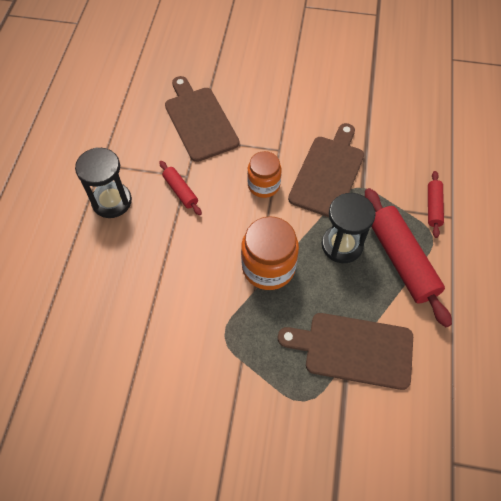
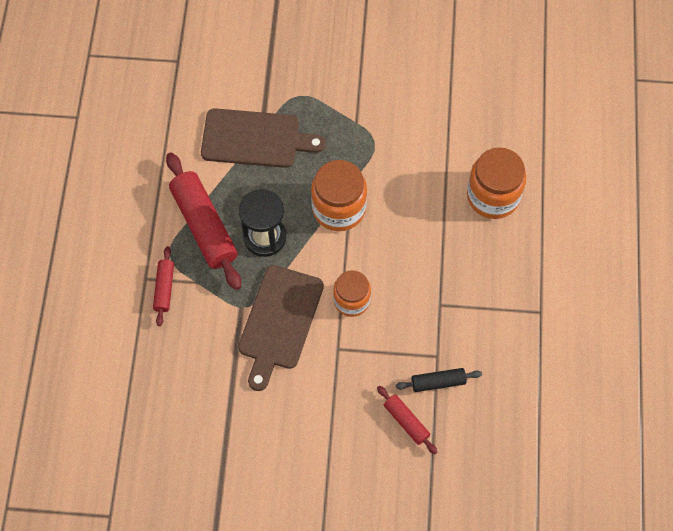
camera: 175 degrees right, 5 degrees up
(112, 201) = (515, 267): black hourglass -> none
(114, 267) = (493, 196): none -> orange jar
(180, 191) = (443, 285): red rolling pin -> red rolling pin (406, 421)
(199, 121) = (438, 382): brown cutting board -> black rolling pin

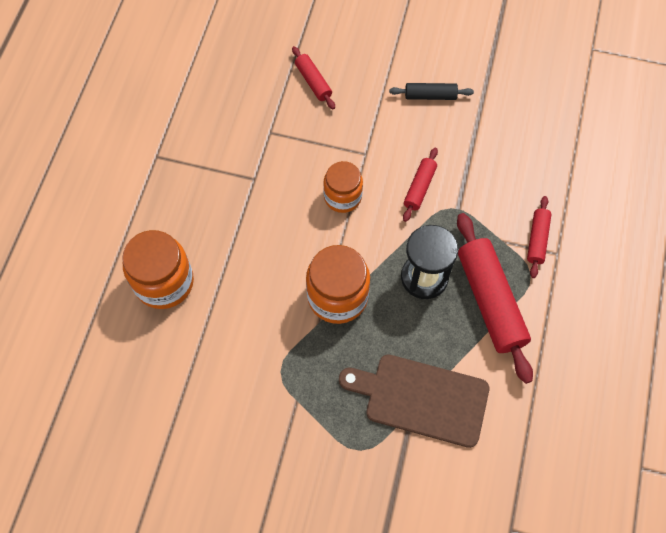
camera: 170 degrees left, 0 degrees up
(279, 321) = (419, 188): brown cutting board -> red rolling pin
(438, 382) = (275, 109): black rolling pin -> black rolling pin (430, 96)

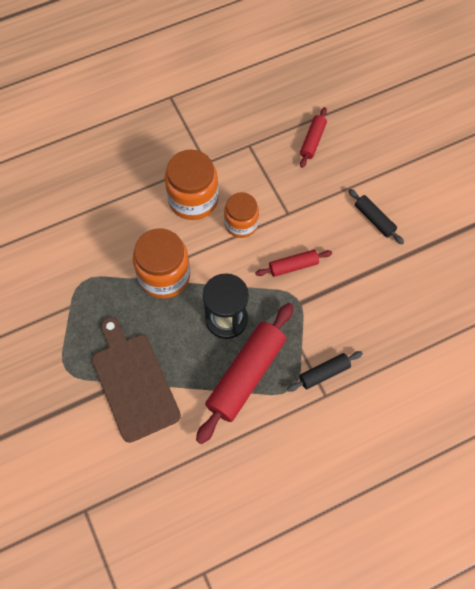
camera: 50 degrees right, 0 degrees up
(164, 282) = (87, 169): orange jar -> orange jar (193, 199)
(537, 239) = (324, 373): red rolling pin -> black rolling pin

